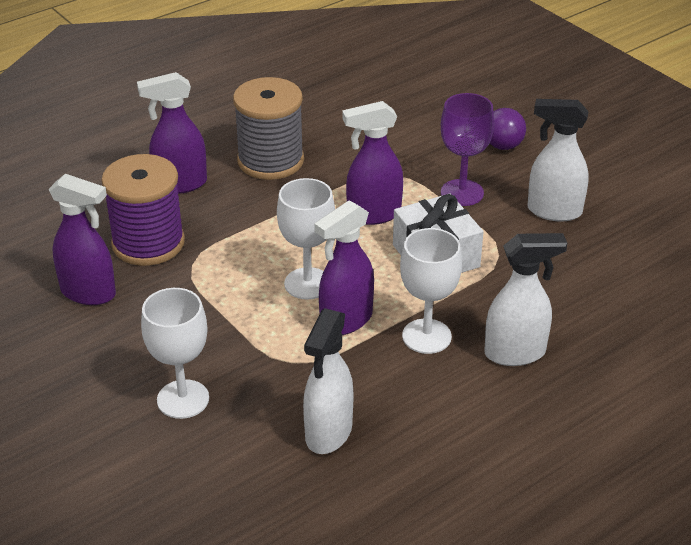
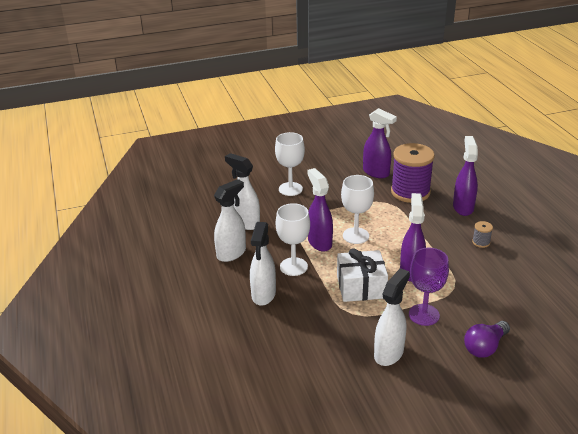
camera: 110 degrees right, 5 degrees down
(89, 293) = (376, 173): purple spray bottle -> purple spray bottle turned 90 degrees counterclockwise
(270, 161) = (481, 242): grey spool -> grey spool, size x0.40
(431, 424) = (231, 253): none -> white spray bottle

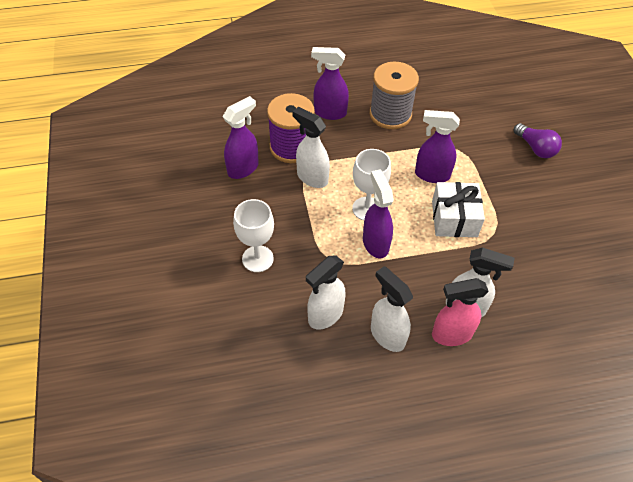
camera: 85 degrees left, 20 degrees up
(236, 287) = (451, 334): none -> pink spray bottle
(293, 266) = (417, 273): white goblet -> none
(319, 242) = (375, 243): purple spray bottle -> purple spray bottle turned 90 degrees clockwise
(389, 353) = (548, 214): white spray bottle -> white spray bottle (312, 177)
(424, 315) = (496, 179): purple goblet -> none
(481, 242) = (390, 114): grey spool -> grey spool, size x2.47

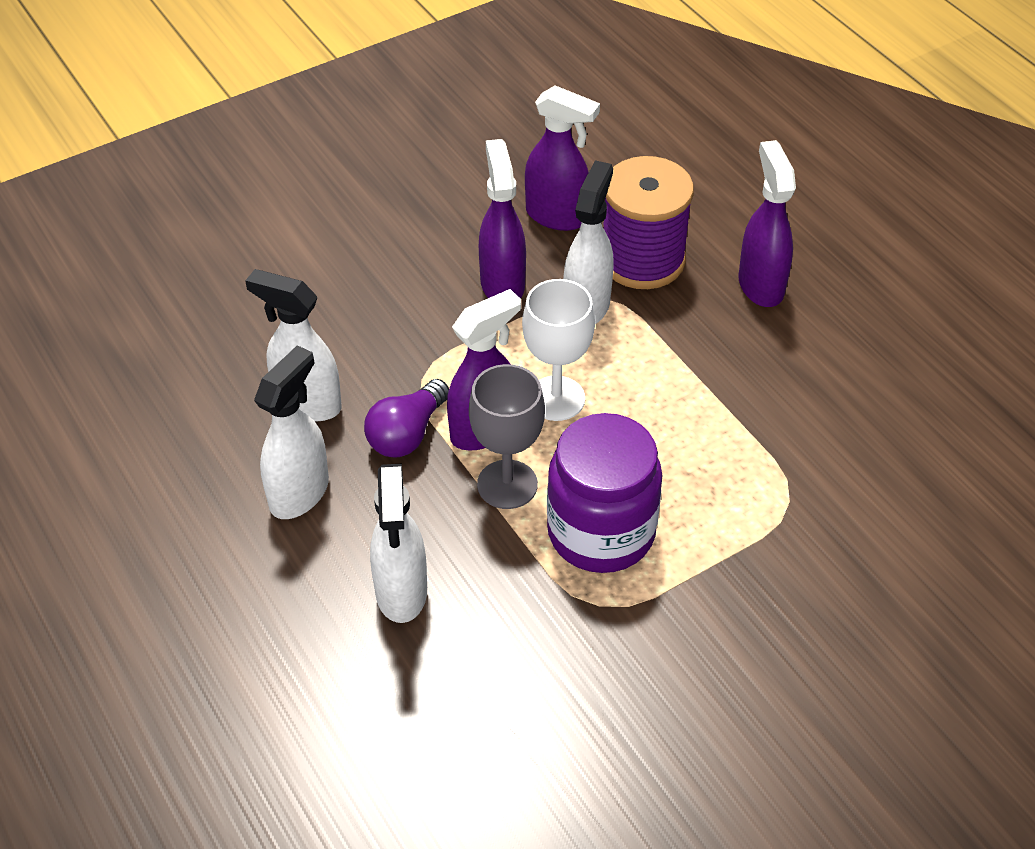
camera: 70 degrees right, 5 degrees down
(257, 259) = (380, 291): white goblet -> none
(390, 114) = (817, 373): grey spool -> none
(413, 245) = (507, 484): none -> grey goblet
(431, 175) = (693, 473): purple spray bottle -> purple spray bottle (502, 284)
(451, 334) = (335, 582): pink spray bottle -> none
(454, 218) = (601, 532): white gift -> purple jar
(535, 148) = (881, 638): purple light bulb -> purple light bulb (407, 434)

